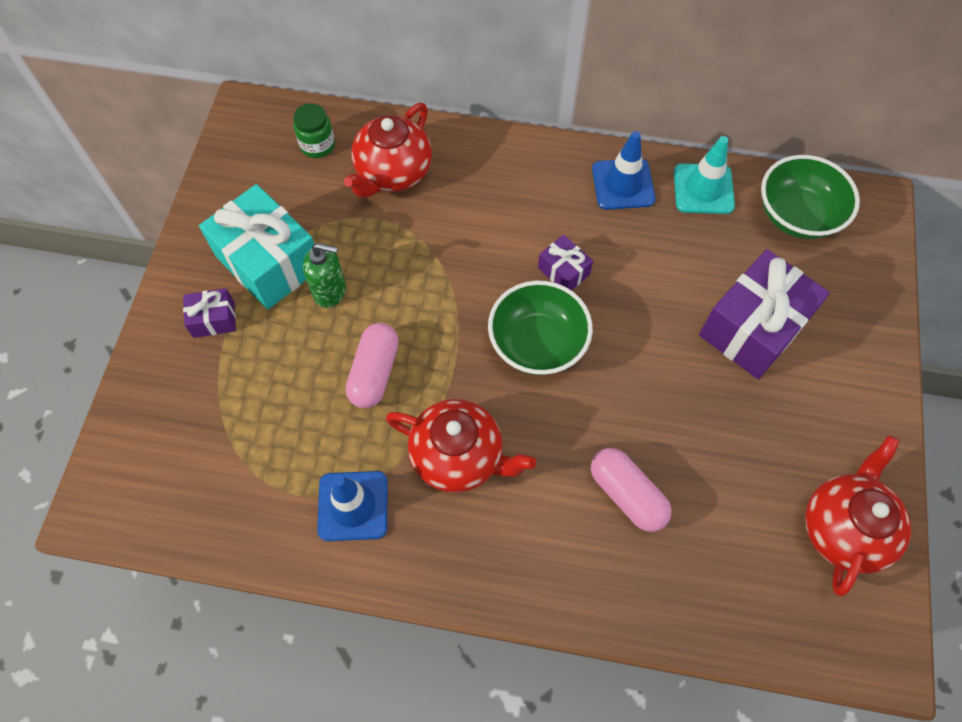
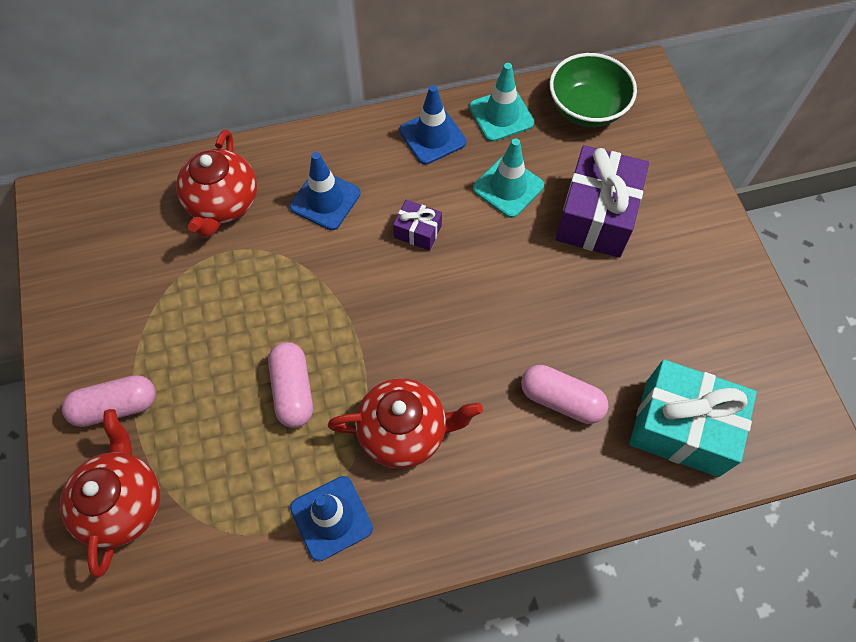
camera: 25 degrees left, 0 degrees up
(214, 319) = (116, 406): purple gift -> pink capsule
(268, 262) = (144, 331): turquoise gift -> turquoise gift (681, 427)
(317, 145) = (139, 205): green jar -> none
(330, 291) = (216, 334): green soap dispenser -> none
(489, 206) = (325, 200): none -> blue traffic cone
(537, 343) = (425, 303): green bowl -> none
(675, 263) = (508, 187): none -> turquoise traffic cone
(843, 528) = (741, 350): red teapot -> red teapot (123, 503)

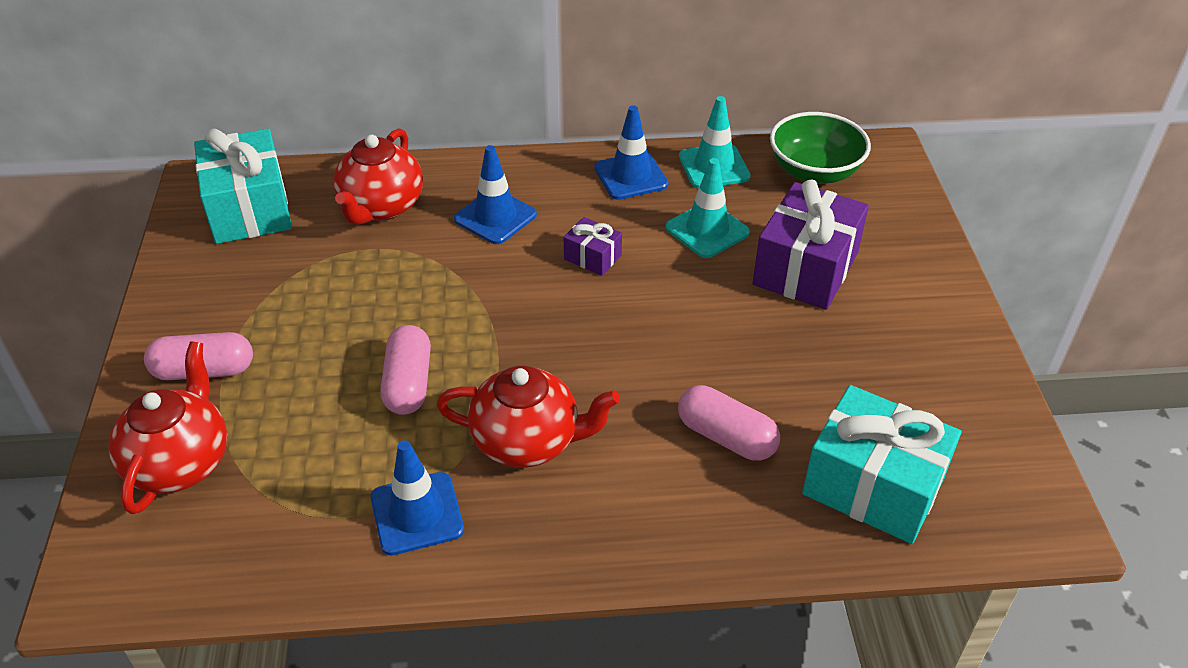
camera: 10 degrees right, 20 degrees down
(106, 224) = (249, 209): none -> turquoise gift

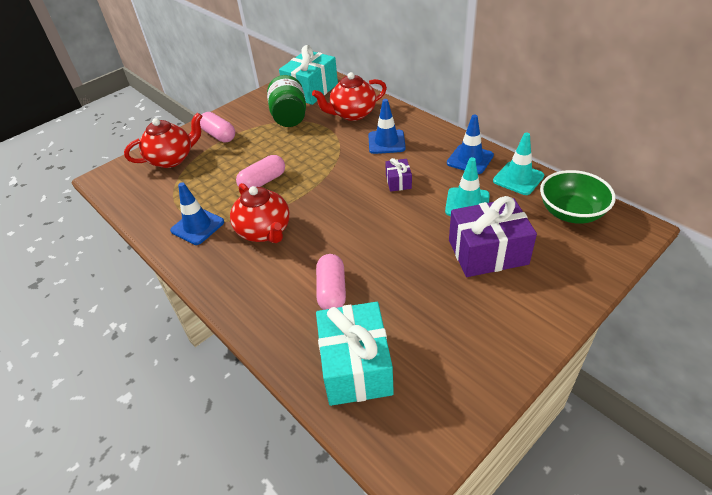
camera: 55 degrees right, 0 degrees up
(284, 269) = (289, 117): none -> green jar

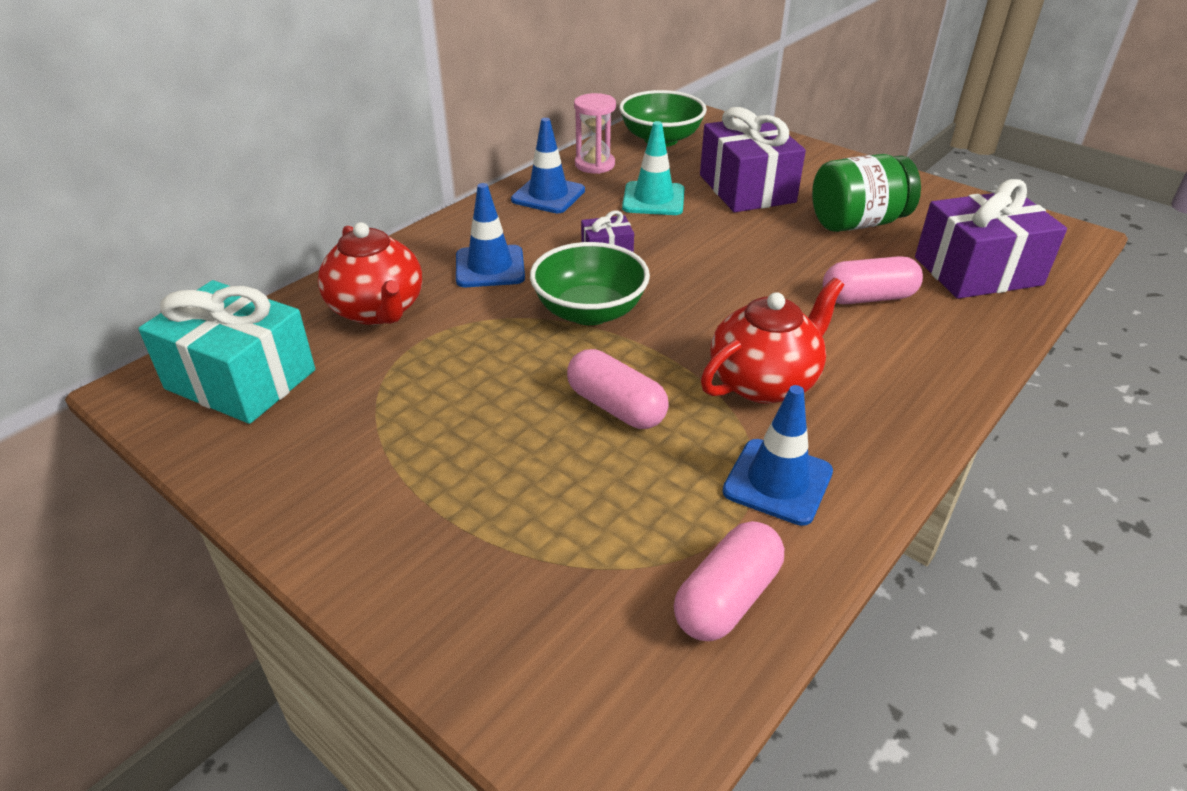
camera: 100 degrees left, 5 degrees down
(172, 159) = (520, 606): red teapot -> none
(219, 135) = (414, 522): pink capsule -> pink capsule (727, 598)
(289, 117) = (360, 401): green jar -> green jar (857, 223)
(339, 175) = (589, 311): none -> green bowl
(355, 366) = (977, 271): turquoise gift -> purple gift
(518, 178) = (594, 165): turquoise traffic cone -> pink hourglass

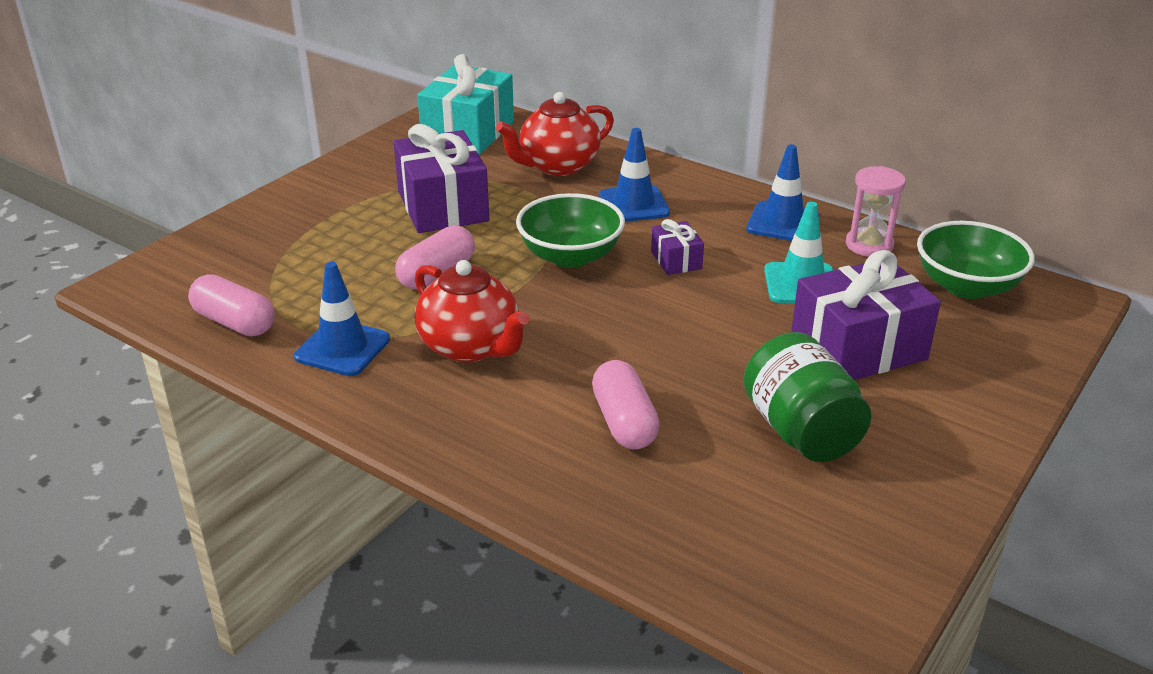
camera: 85 degrees right, 5 degrees down
(977, 271) = (705, 521): purple gift -> purple gift (443, 206)

